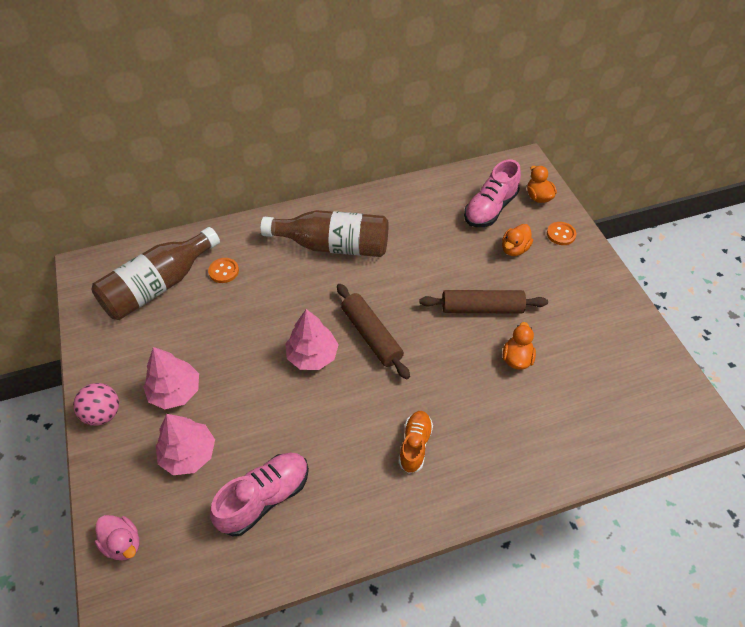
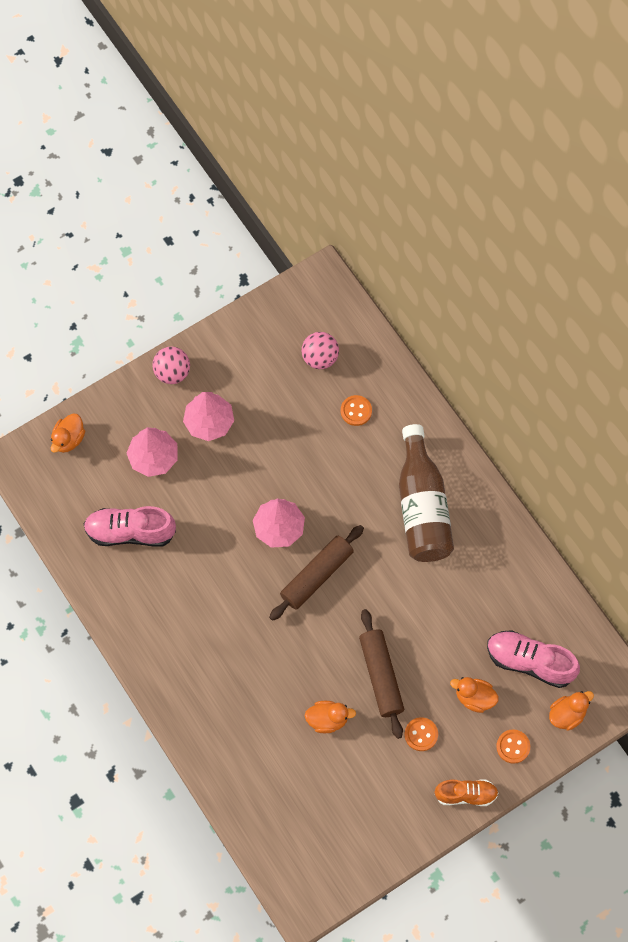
camera: 75 degrees right, 15 degrees up
(123, 543) = (68, 439): pink duck -> orange duck
(158, 286) = (320, 358): brown bottle -> pink ball
(264, 498) = (130, 532): pink shoe -> pink shoe turned 150 degrees clockwise
(415, 445) = (209, 643): orange shoe -> orange shoe (466, 794)
(541, 292) = (421, 734): none -> orange button

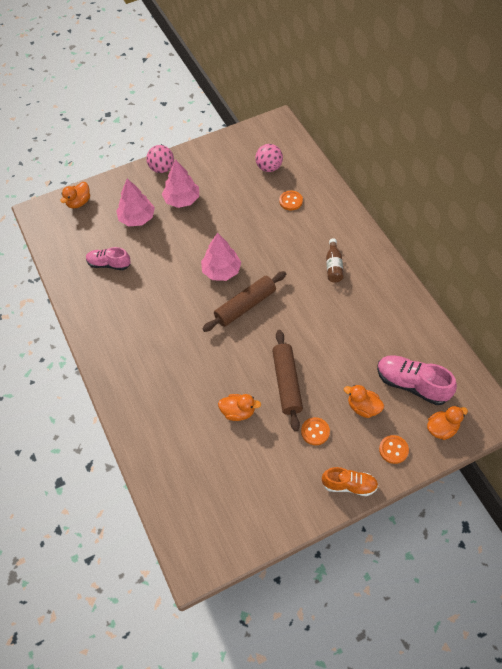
camera: 10 degrees right, 10 degrees down
(130, 532) = (109, 264): pink shoe -> pink shoe, size x0.66
(422, 507) = (333, 266): brown bottle -> brown bottle, size x0.45

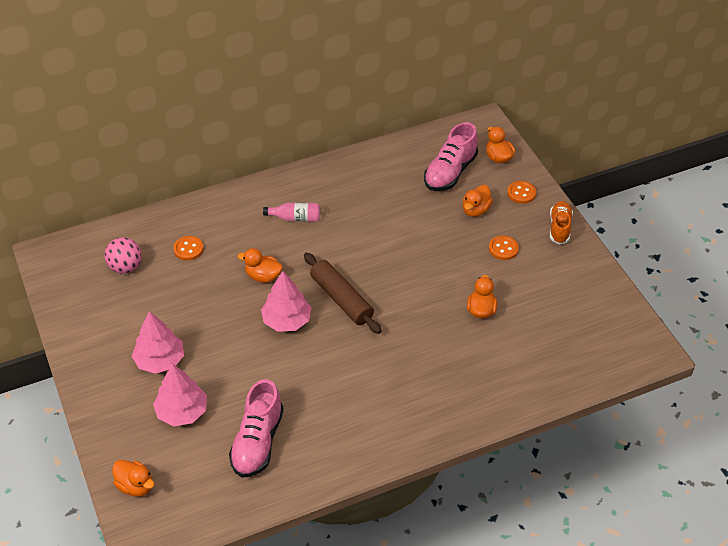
camera: 90 degrees left, 10 degrees down
(109, 264) = (257, 442): pink shoe -> pink shoe, size x1.52
(162, 168) = (95, 384): pink ball -> none
(266, 251) = (263, 276): none -> orange duck
(287, 383) = (446, 267): brown rolling pin -> none
(333, 266) = (295, 218): brown bottle -> pink bottle

